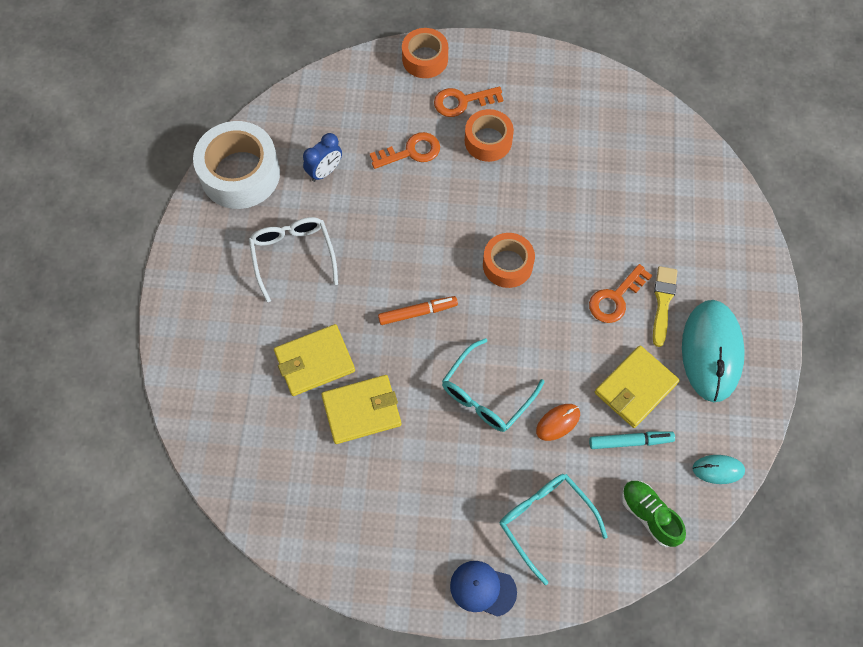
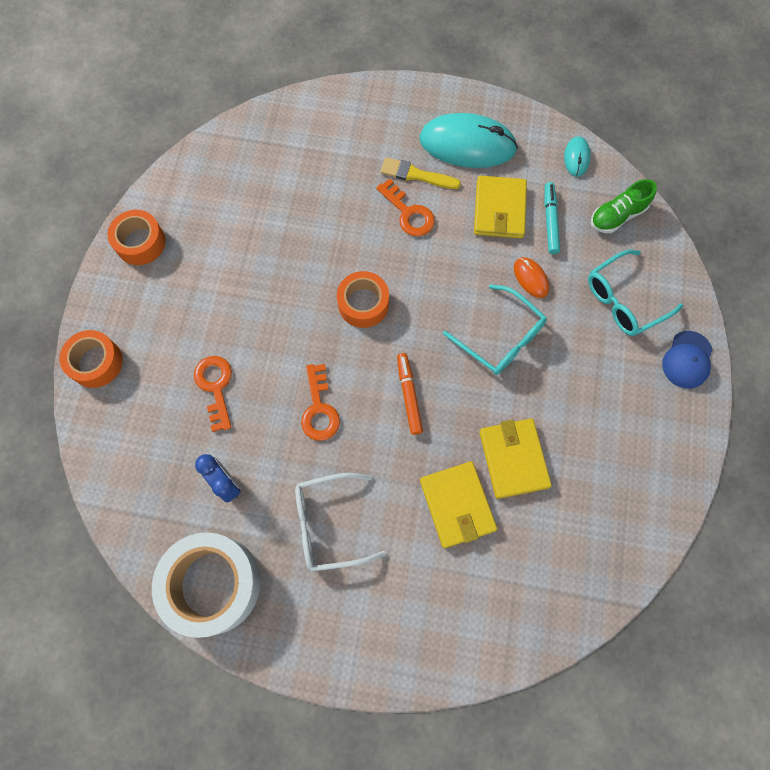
camera: 85 degrees left, 5 degrees up
(462, 102) = (161, 329): orange key -> orange key (319, 409)
(488, 141) = (215, 307): orange tape -> orange tape (140, 243)
(635, 388) = (499, 209): yellow wallet -> yellow wallet turned 45 degrees clockwise

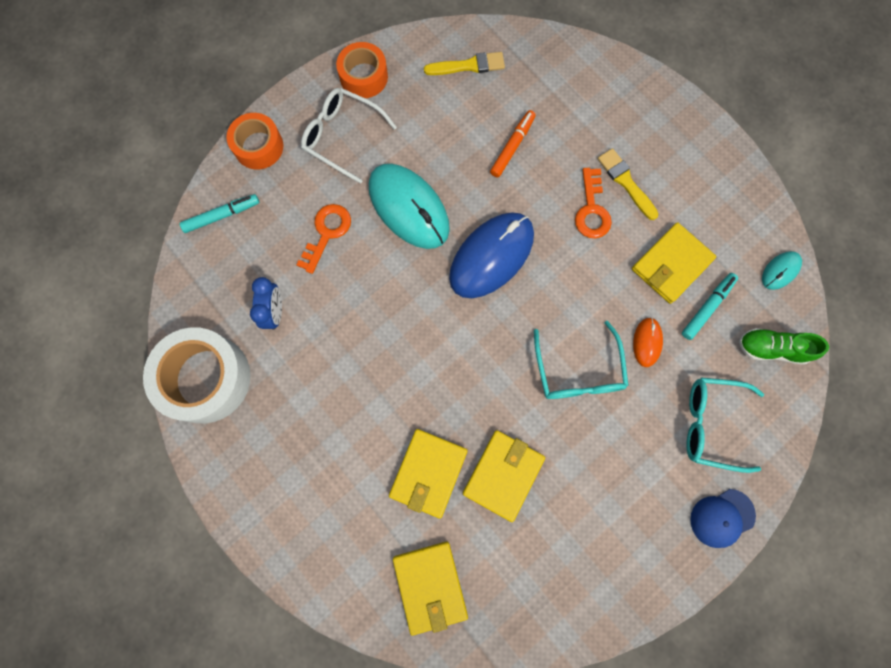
camera: 40 degrees right, 5 degrees up
(111, 442) = (222, 216): none -> turquoise marker
(221, 174) = (468, 66): none -> yellow brush
(319, 409) = (388, 312): orange key -> none
(329, 524) = (322, 405): white glasses -> white glasses (342, 137)
(363, 304) = (491, 256): orange tape -> blue mouse
(409, 395) = (465, 357): orange marker -> orange marker (512, 147)
(467, 144) = (693, 188): turquoise mouse -> turquoise mouse (409, 207)
(532, 589) = (430, 586): none -> yellow wallet

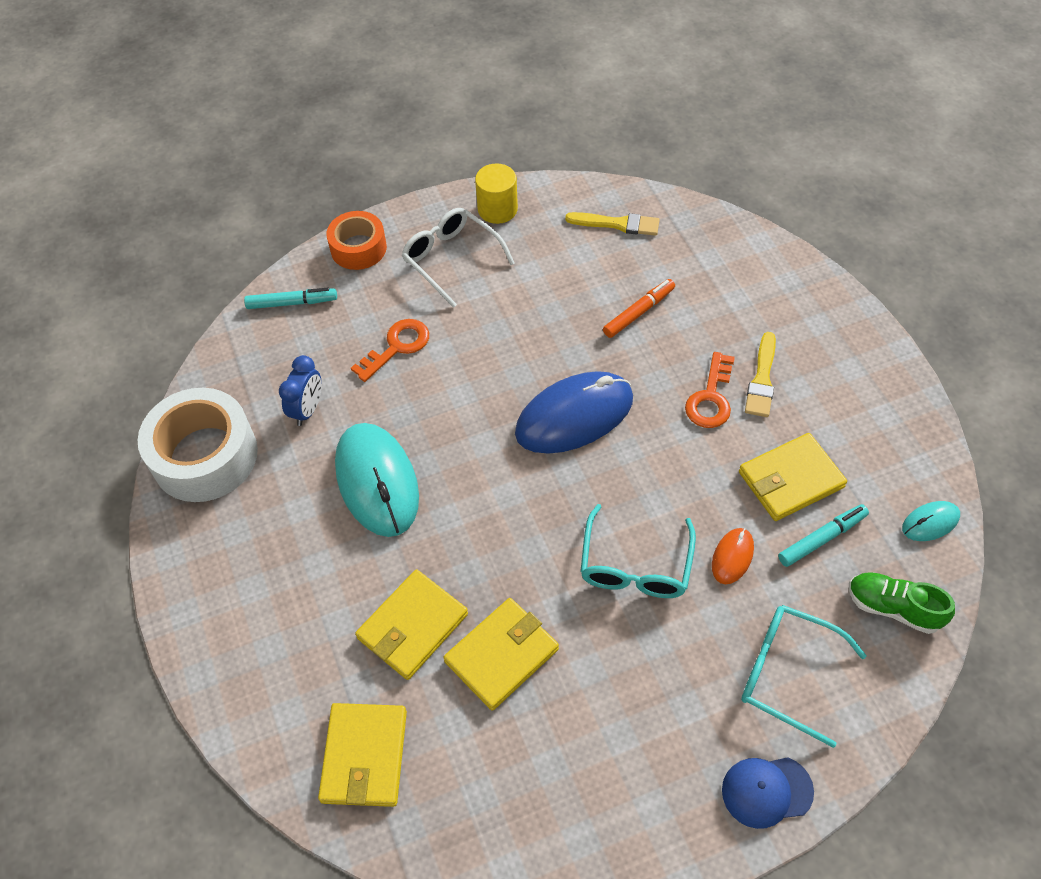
camera: 20 degrees right, 20 degrees down
(363, 77) = (497, 209): orange tape -> yellow cylinder
(409, 207) = (498, 344): turquoise mouse -> turquoise mouse (377, 481)
(626, 182) = (762, 379): yellow brush -> yellow brush turned 150 degrees counterclockwise

